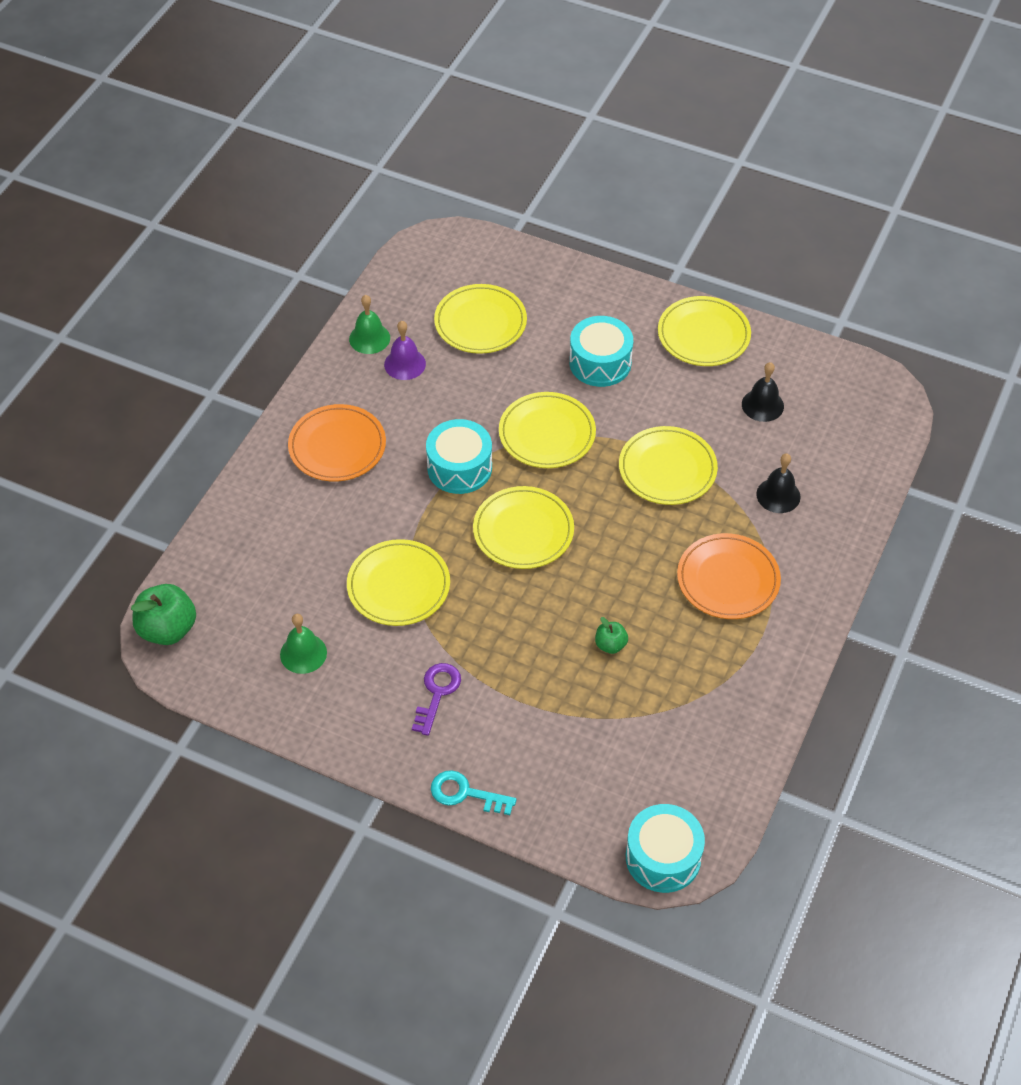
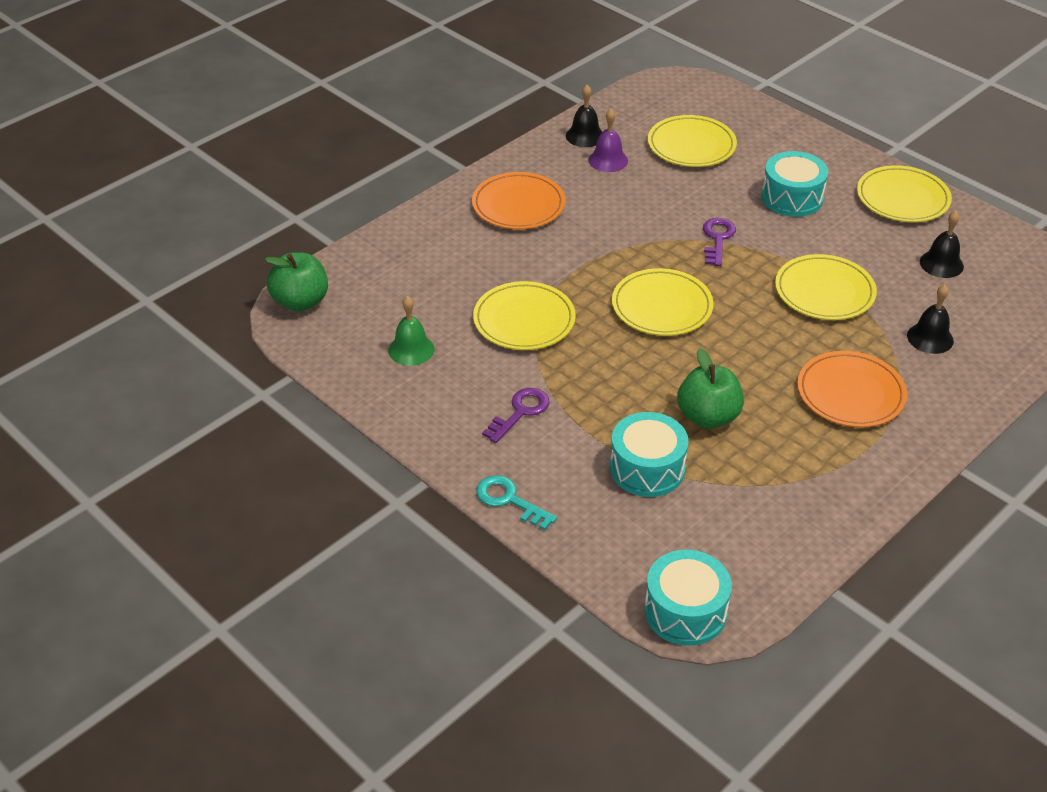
camera: 20 degrees right, 10 degrees down
(369, 338) = (585, 136): green bell -> black bell
(459, 468) = (623, 245): turquoise drum -> turquoise drum (647, 468)
(547, 433) = (717, 239): yellow plate -> purple key
(610, 645) = (708, 417): green apple -> green apple, size x1.91

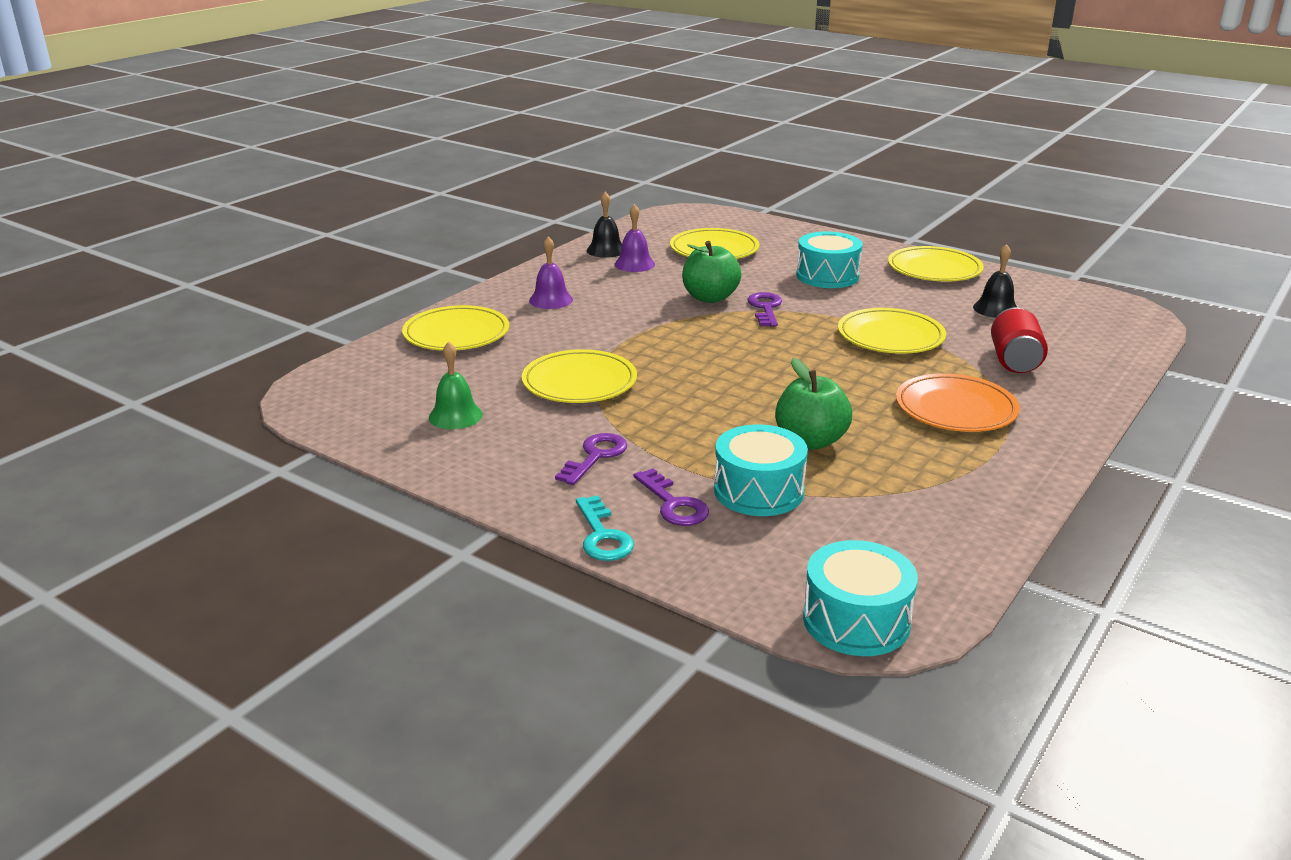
camera: 10 degrees left, 15 degrees down
(300, 301) = (319, 388): green apple -> green apple (710, 297)
(509, 500) = (603, 536): turquoise key -> turquoise key turned 135 degrees counterclockwise
(518, 205) = (551, 300): orange plate -> purple bell
(573, 474) = (674, 504): none -> purple key
(662, 306) = (726, 360): yellow plate -> yellow plate (456, 334)
(930, 338) = (1014, 361): black bell -> red can

